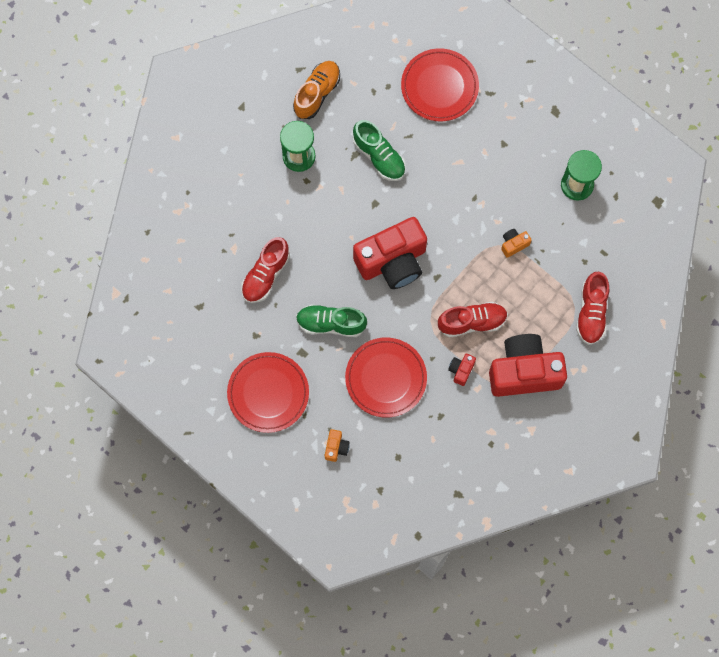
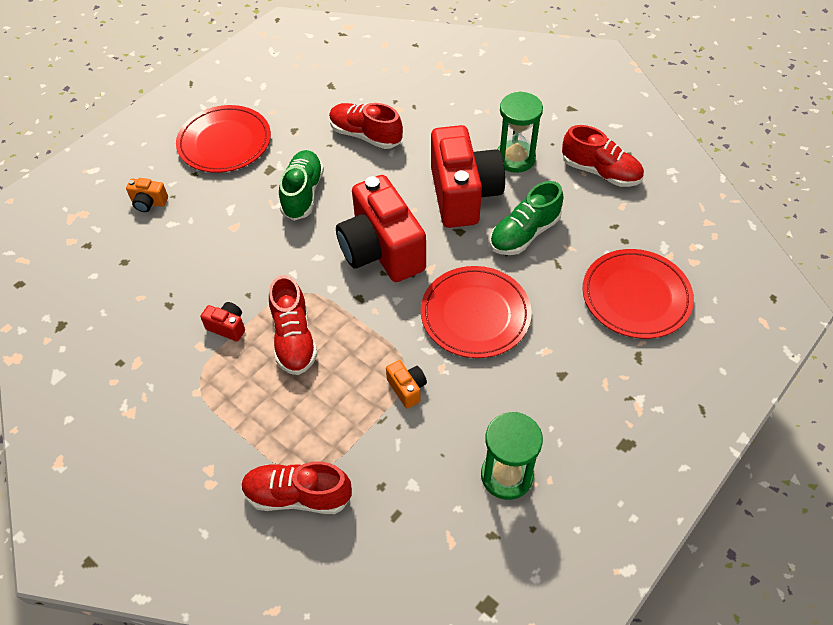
camera: 90 degrees right, 20 degrees down
(317, 93) = (600, 172): orange shoe -> red shoe
(386, 378) = (227, 247): red plate -> red plate (475, 314)
(524, 372) = (215, 402): red camera -> red camera (463, 195)

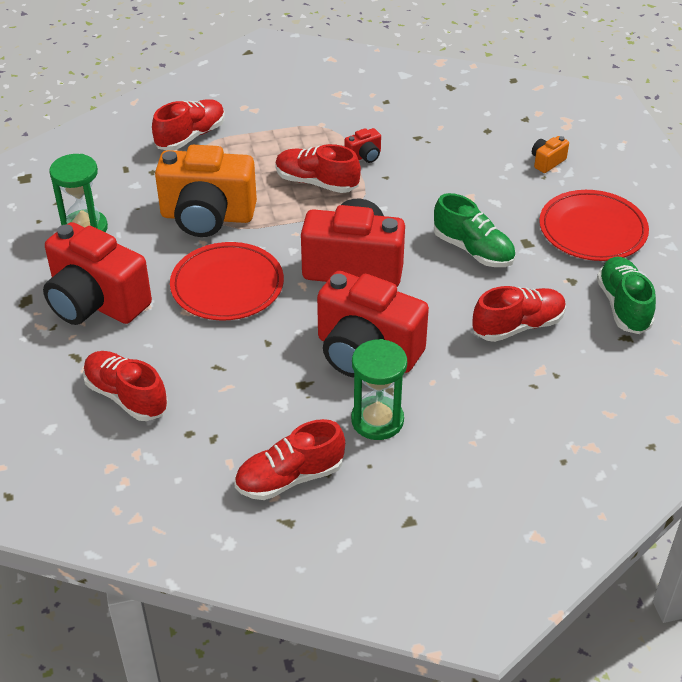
camera: 125 degrees right, 10 degrees down
(407, 388) = (207, 217): orange camera -> orange camera, size x2.48
(524, 233) = (275, 366): green shoe -> green shoe (623, 306)
(577, 389) = (96, 303): none -> red camera
(636, 296) = (126, 396): red plate -> red shoe

